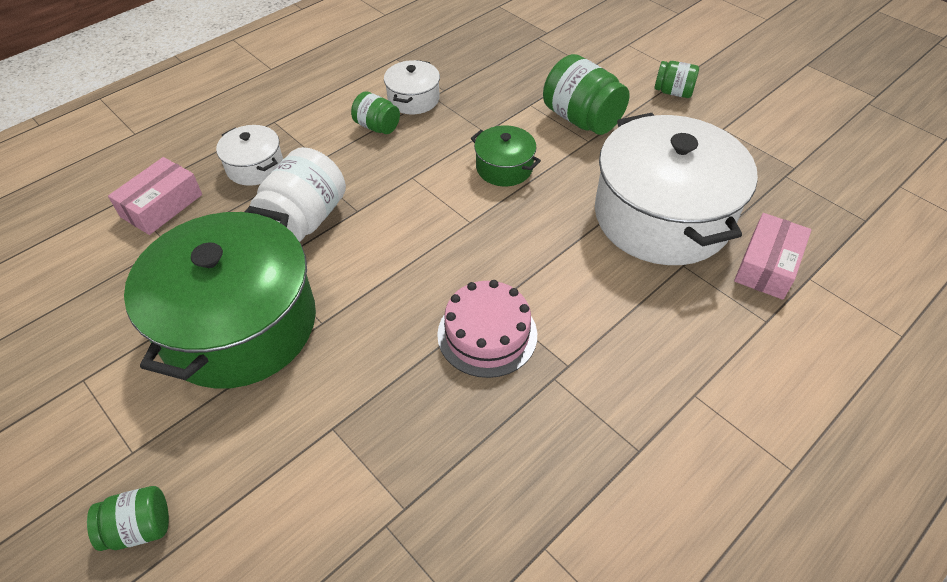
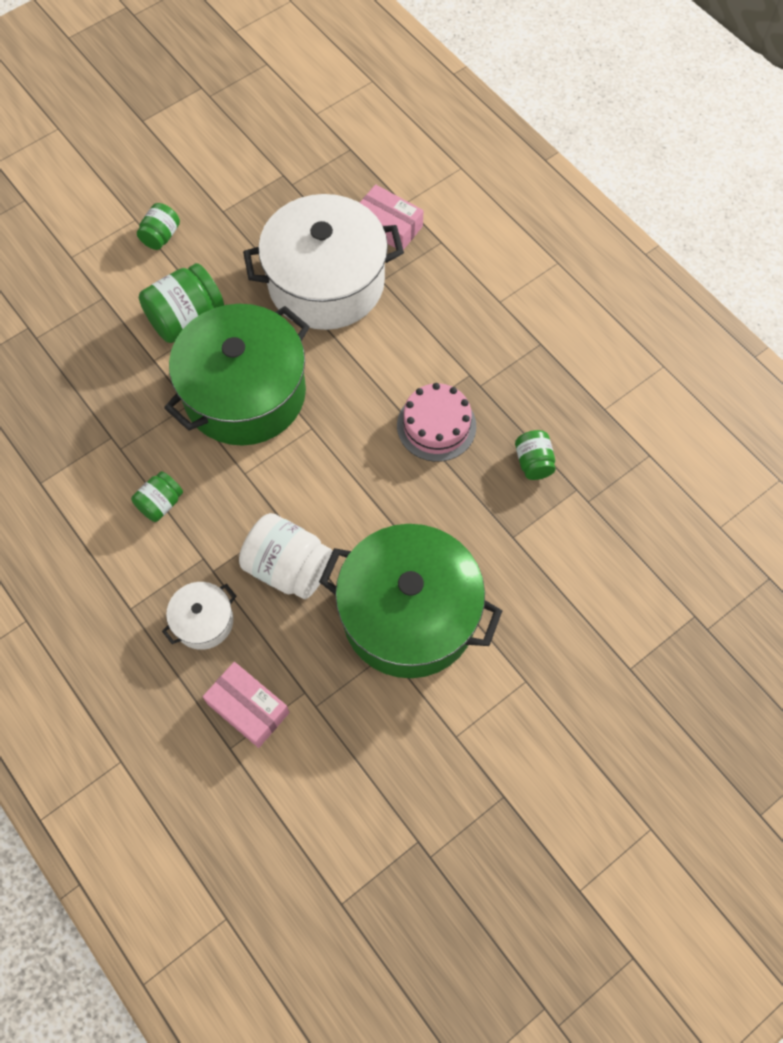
camera: 85 degrees left, 15 degrees up
(140, 528) = (586, 663): green jar -> green jar (533, 462)
(413, 99) = (121, 467): white pot -> none
(504, 168) = (245, 393): green pot -> green pot, size x2.24

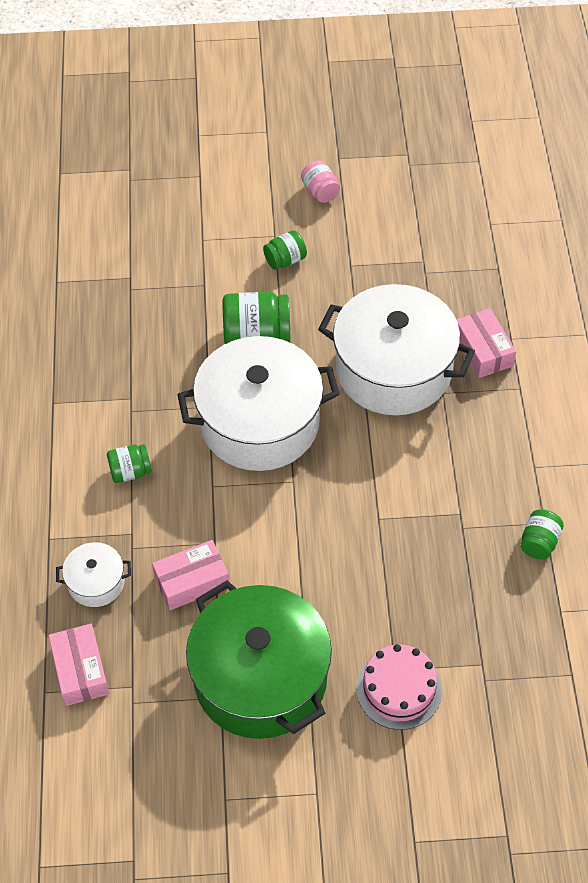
camera: 35 degrees right, 10 degrees down
(147, 159) = (320, 191): none -> pink jar
(245, 393) = (259, 422): green pot -> white pot
(288, 568) = (191, 581): white jar -> pink box
(436, 426) = (399, 539): pink cake -> pink cake (399, 689)
(533, 462) = (461, 619): green jar -> green jar (539, 542)

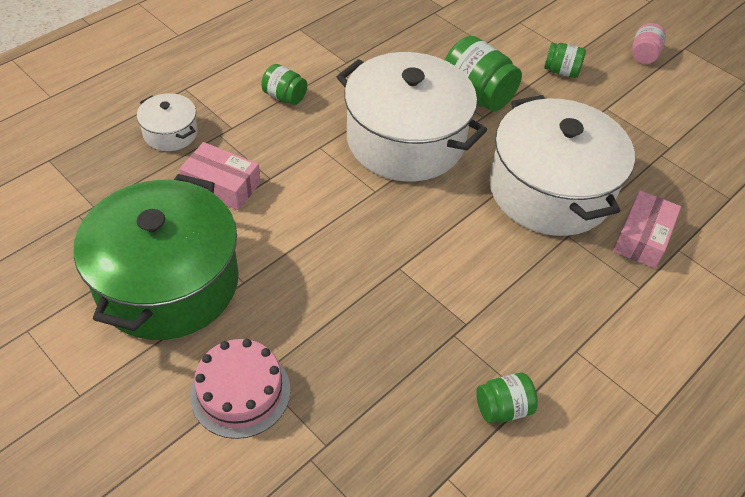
camera: 45 degrees right, 5 degrees down
(80, 670) = (84, 168): pink box -> none

